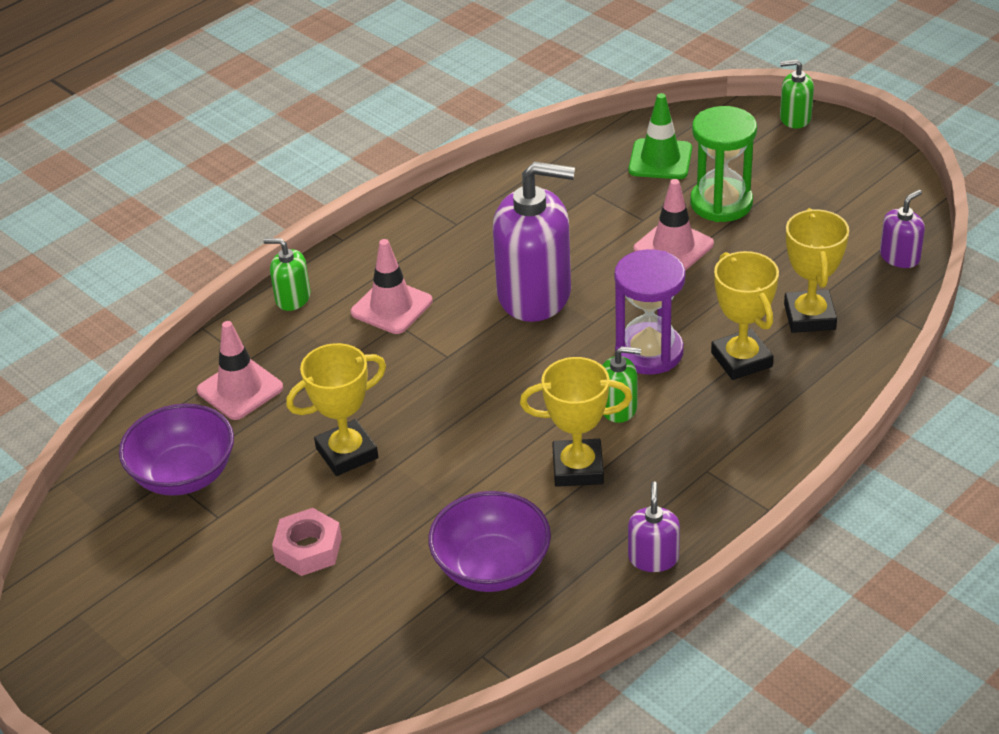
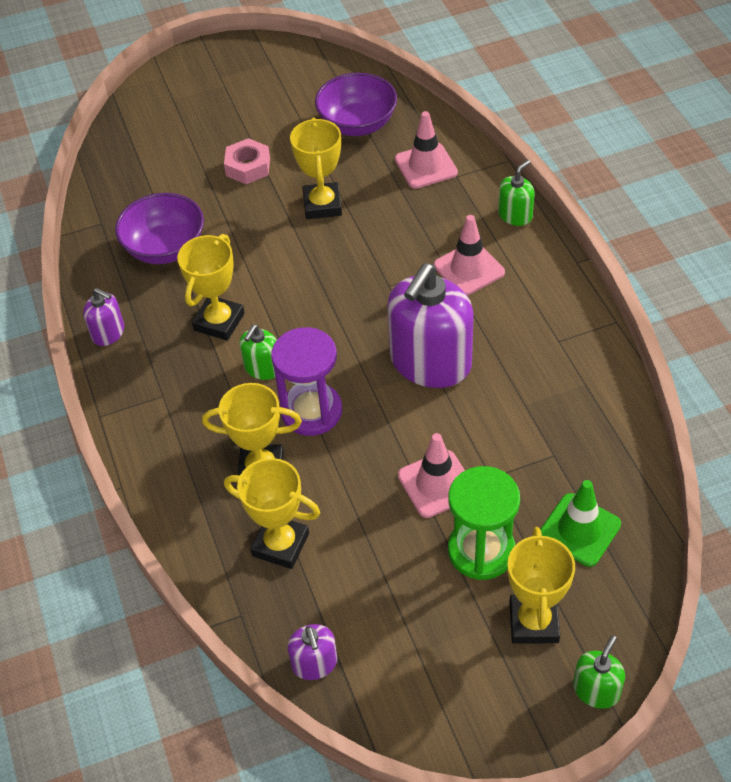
camera: 115 degrees right, 10 degrees up
(764, 160) = (533, 622): none -> yellow trophy

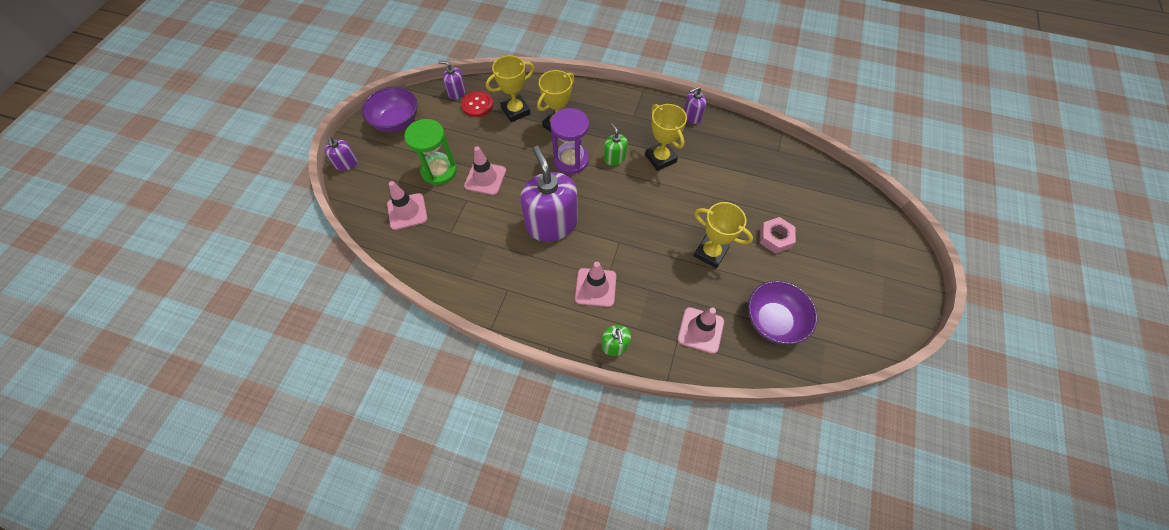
camera: 125 degrees right, 10 degrees up
(165, 248) = (735, 165): purple bowl -> purple bowl (396, 122)
(315, 608) = (477, 105): none -> red button
(533, 622) = (392, 165): yellow trophy -> none
(579, 530) = (407, 211): green traffic cone -> pink traffic cone
(596, 690) = (346, 163): green soap dispenser -> purple soap dispenser

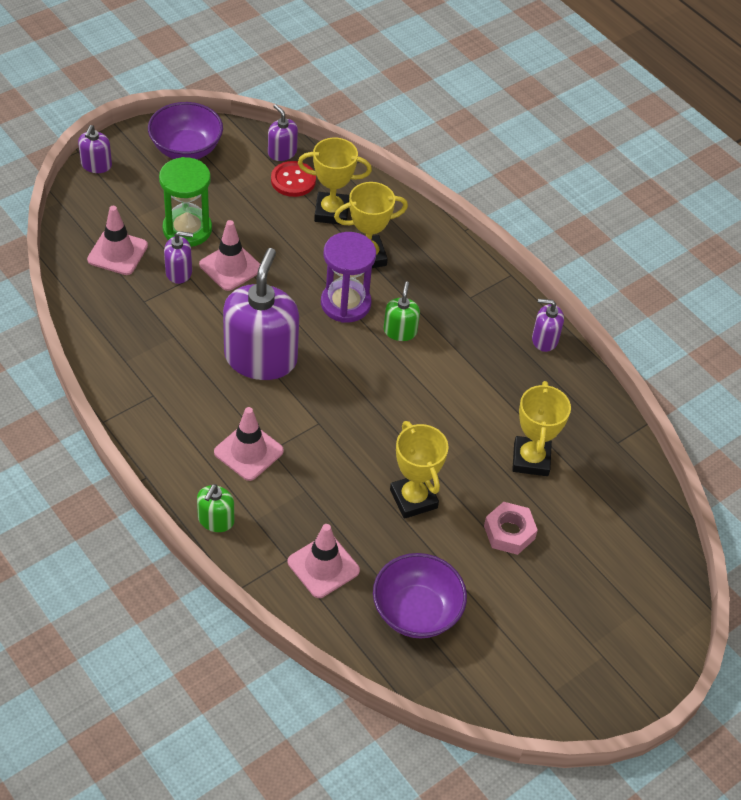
camera: 30 degrees right, 10 degrees down
(456, 200) = (179, 272): none -> purple soap dispenser
(660, 158) = (455, 364): yellow trophy -> yellow trophy (531, 459)

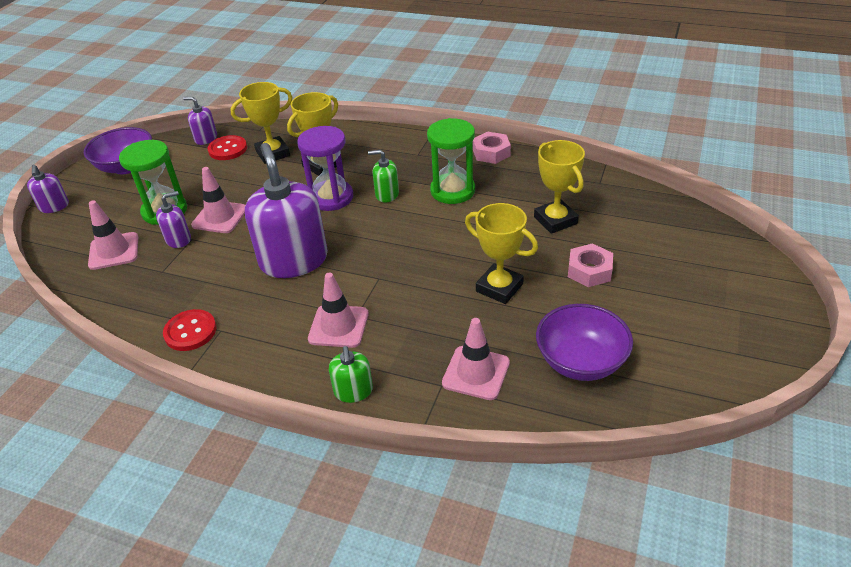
camera: 25 degrees left, 10 degrees down
(129, 381) = (190, 331): none -> red button
(400, 331) = (387, 194): green soap dispenser -> green soap dispenser turned 60 degrees counterclockwise
(465, 365) = (452, 191): none -> green hourglass
(544, 339) = (491, 153): purple soap dispenser -> pink nut

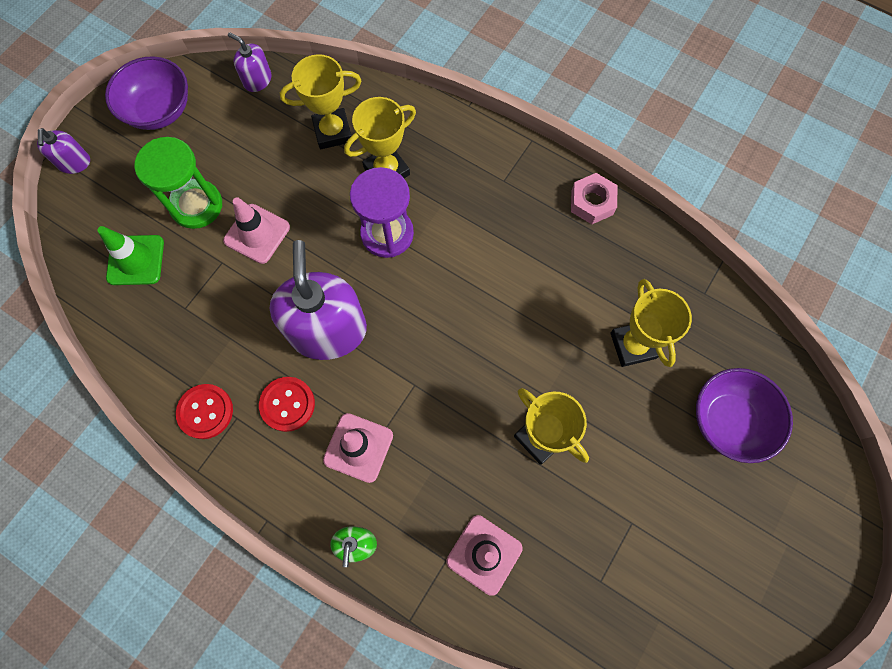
camera: 10 degrees right, 30 degrees up
(114, 251) = (135, 260): pink traffic cone -> green traffic cone
(178, 239) = (207, 260): purple soap dispenser -> none
(228, 149) = (281, 109): red button -> red button (287, 404)
(387, 194) = (452, 246): green soap dispenser -> none
(452, 191) = (529, 260): green hourglass -> none
(580, 361) = (594, 569): purple bowl -> purple bowl (728, 420)
(589, 270) = (646, 438): pink nut -> none

